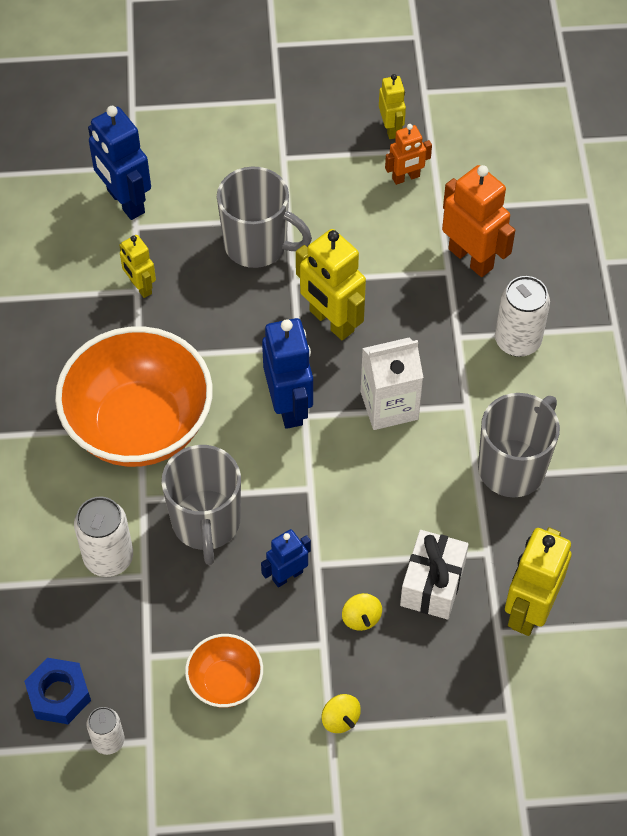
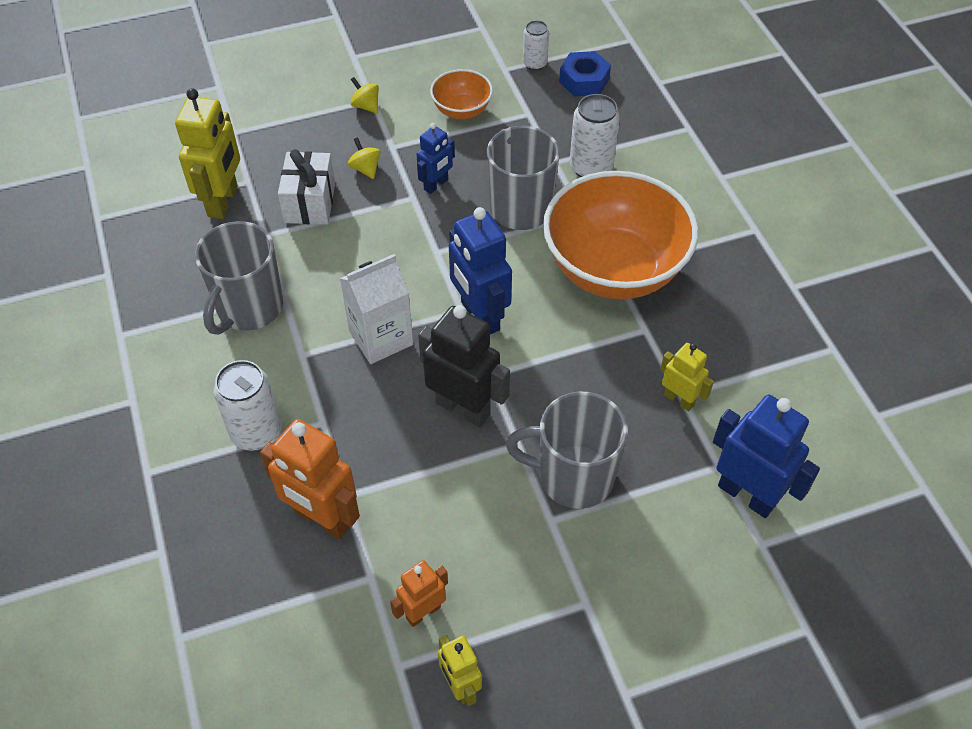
camera: 165 degrees right, 5 degrees down
(331, 321) = (463, 408): yellow robot -> black robot

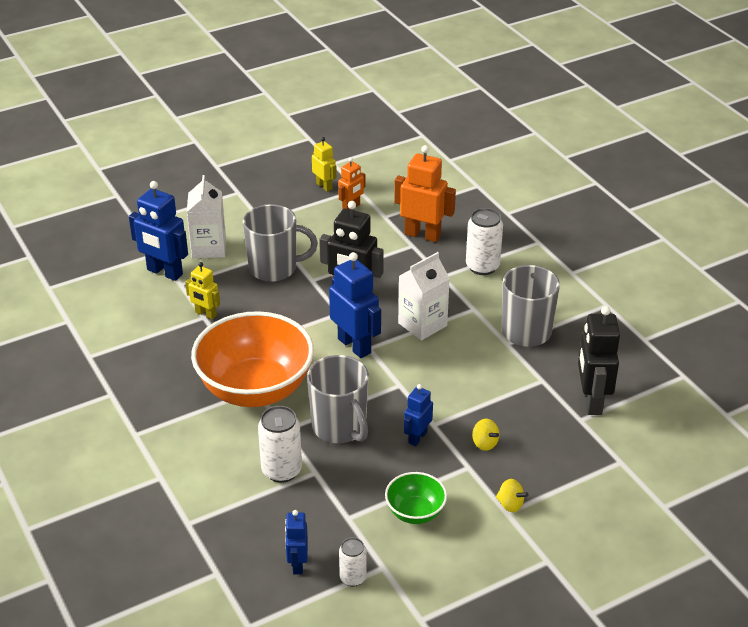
camera: 170 degrees right, 15 degrees down
(223, 201) = (591, 401): yellow robot -> black robot
(310, 203) = (519, 409): white gift -> none
(462, 110) = (415, 512): orange bowl -> green bowl
(584, 80) = (297, 564): blue nut -> blue robot
(677, 542) = (209, 248): none -> white carton

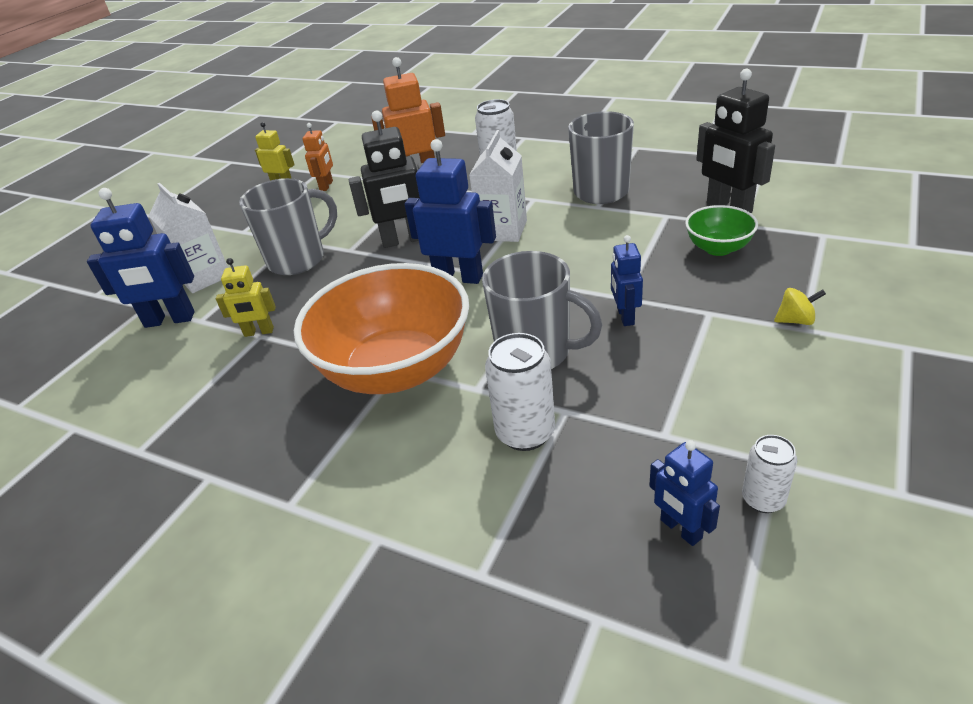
camera: 30 degrees left, 0 degrees up
(415, 512) = (723, 384): green bowl -> green bowl (718, 248)
(484, 443) = (693, 286): yellow spinning top -> none

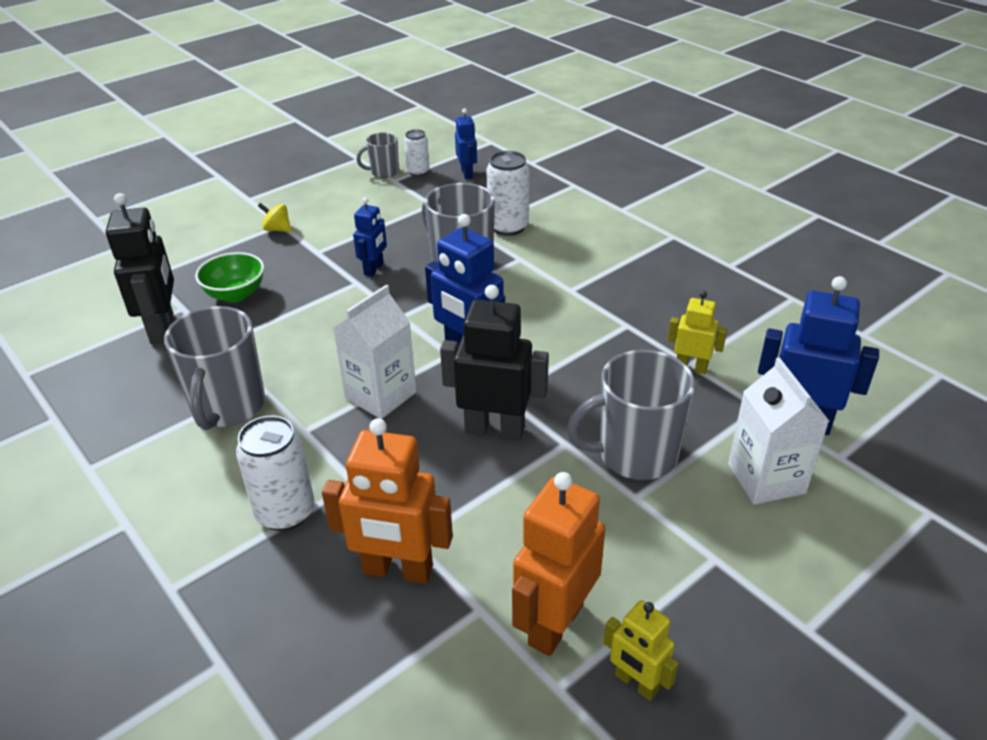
camera: 160 degrees left, 0 degrees up
(326, 186) = (555, 624): orange robot -> orange robot, size x1.74
(396, 369) = (572, 290): orange bowl -> none
(813, 474) = (383, 172): none -> grey mug

